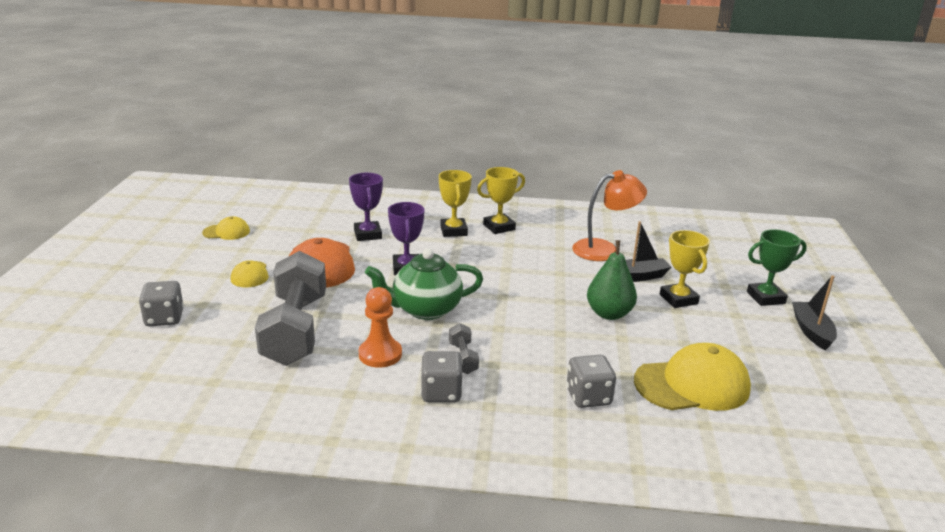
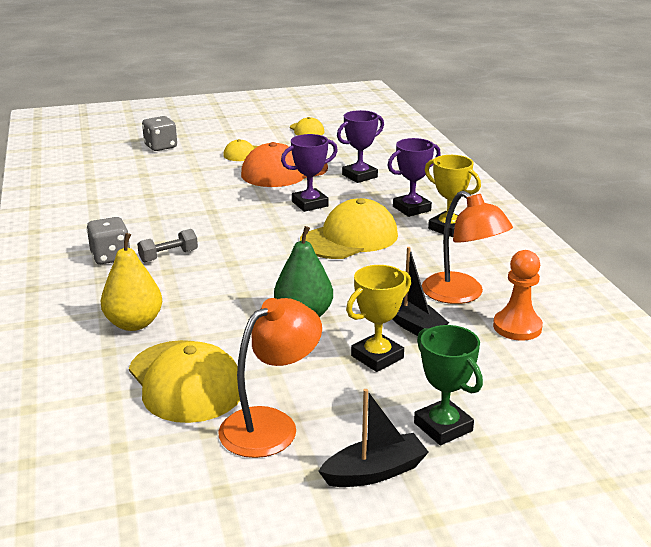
camera: 70 degrees right, 0 degrees up
(295, 329) = (173, 187): grey dumbbell -> none
(380, 354) = (155, 223): orange pawn -> orange pawn (517, 327)
(425, 309) = (240, 226): green teapot -> none
(453, 231) = (411, 209): yellow trophy -> purple trophy
(488, 267) = (349, 238): none -> yellow cap
(588, 397) = (134, 323): grey dice -> yellow pear
(756, 358) = (270, 424): none -> orange lamp

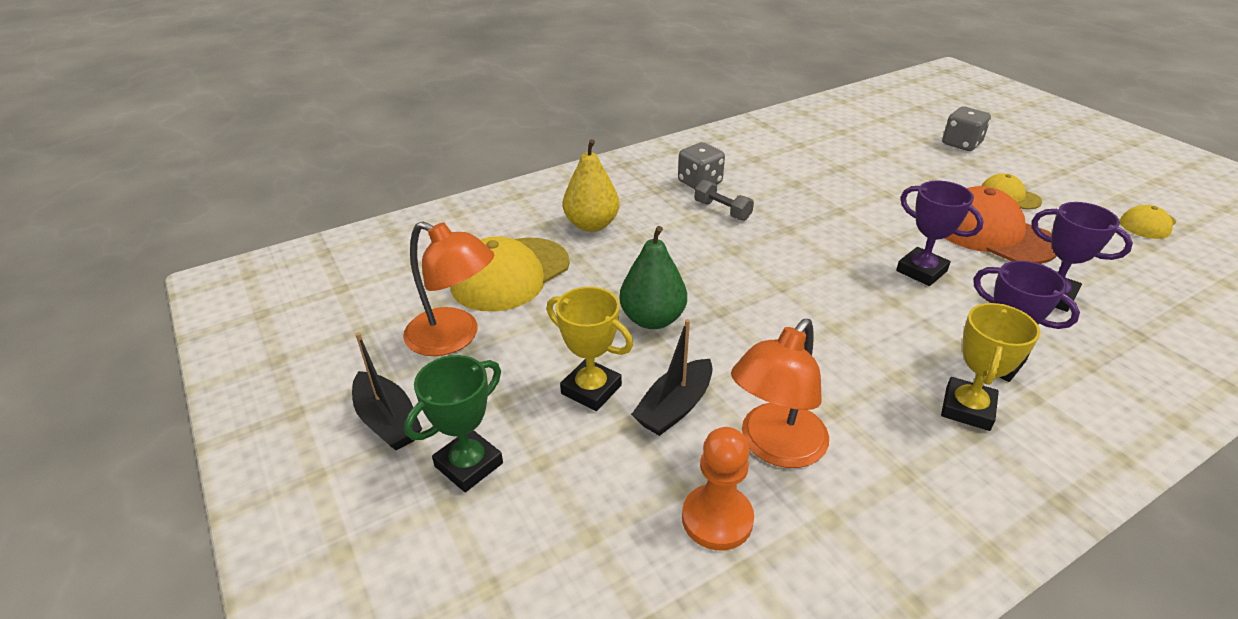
camera: 75 degrees right, 10 degrees up
(349, 238) = (857, 319): yellow cap -> none

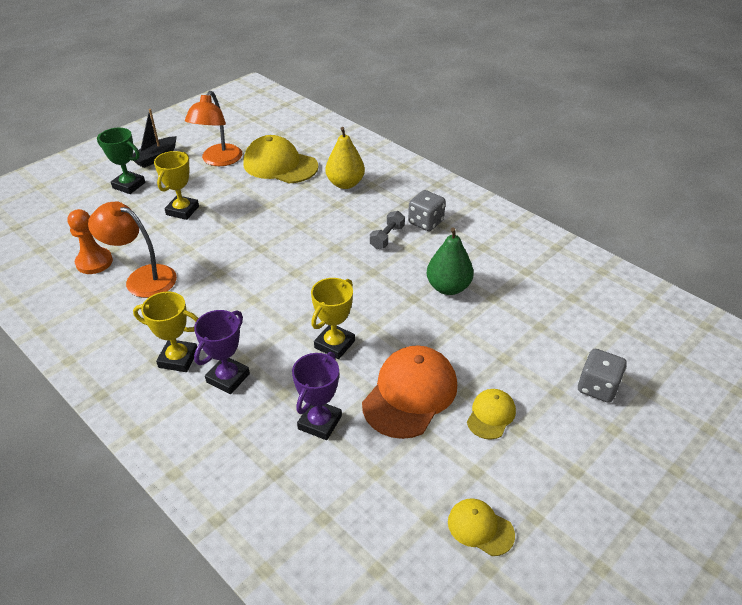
camera: 75 degrees right, 5 degrees up
(652, 319) = (247, 222): green pear -> green pear (448, 287)
(674, 407) = (171, 240): black boat -> none
(921, 271) = (334, 344): purple trophy -> yellow trophy

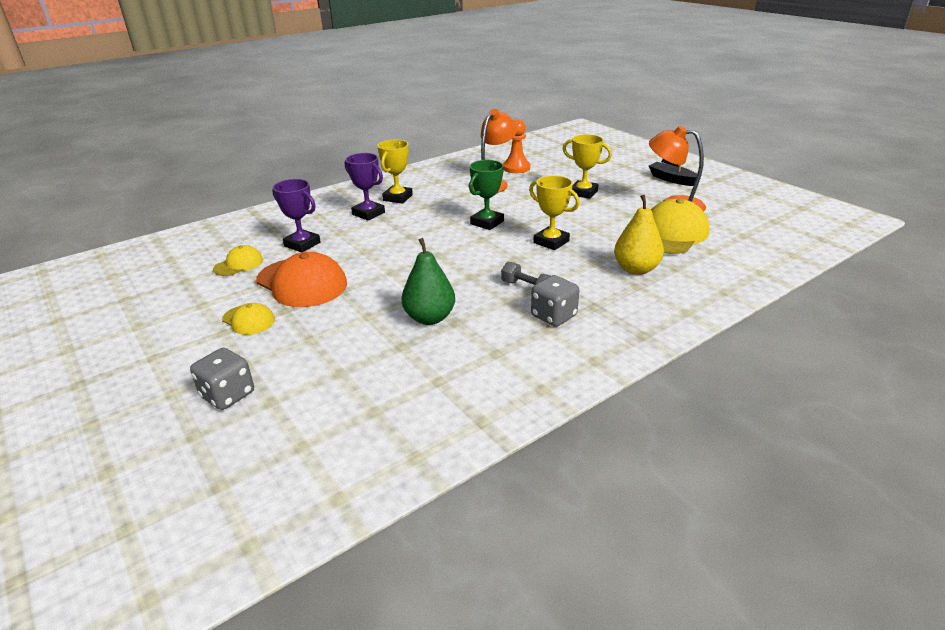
camera: 100 degrees right, 10 degrees down
(129, 185) = (622, 172): green trophy -> green trophy (487, 222)
(334, 344) = (379, 253): yellow trophy -> yellow trophy (551, 242)
(480, 528) = (155, 300): yellow cap -> yellow cap (239, 264)

